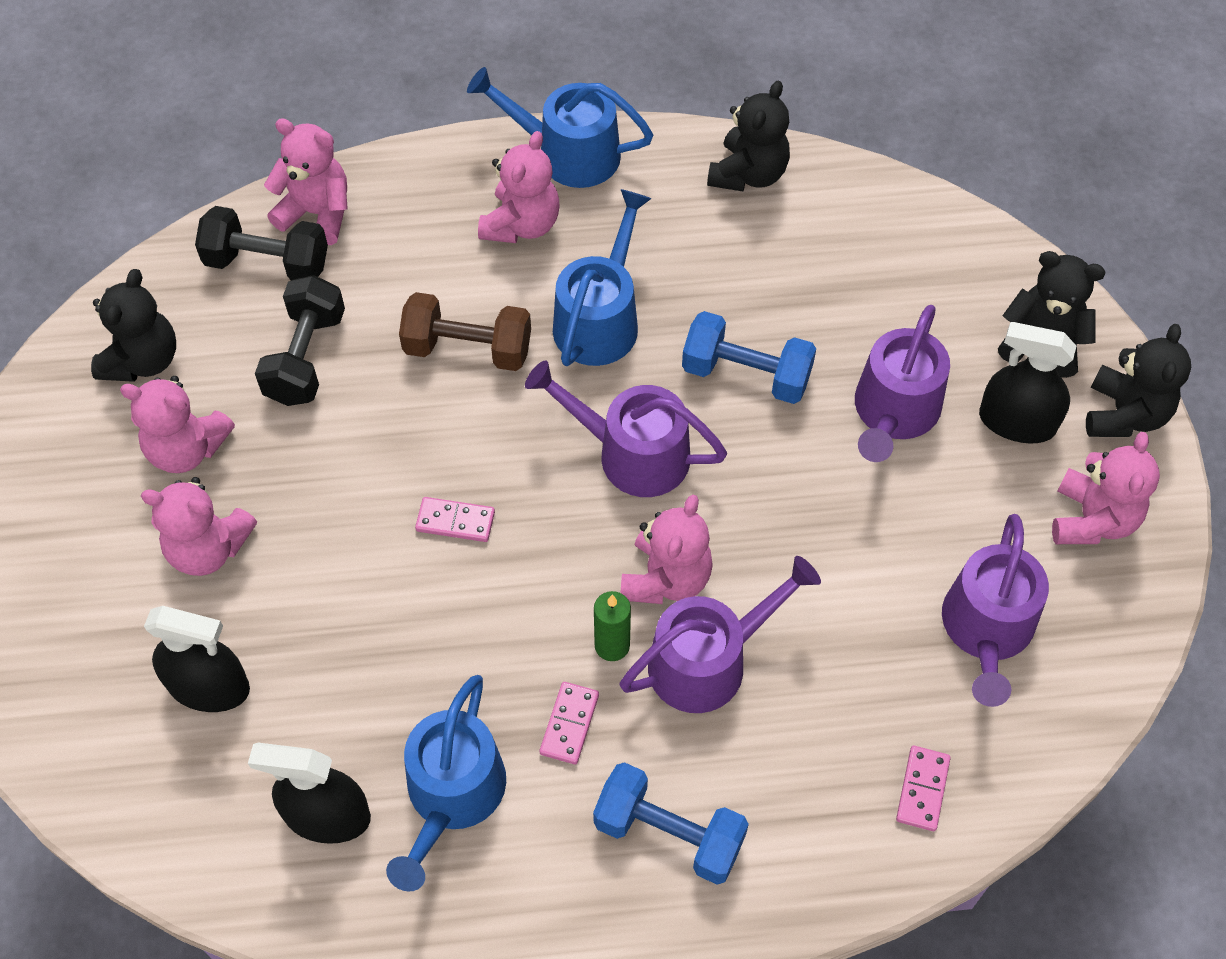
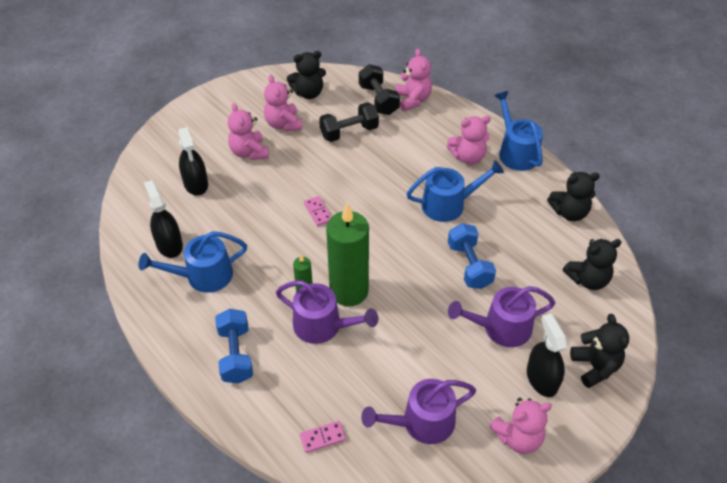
camera: 55 degrees right, 10 degrees down
(468, 349) = (396, 173): brown dumbbell -> none
(569, 724) = (259, 295): pink domino -> none
(633, 453) = (396, 249): purple watering can -> none
(666, 578) = (349, 291): pink teddy bear -> green candle
(1124, 414) = (589, 422): black teddy bear -> black teddy bear (588, 279)

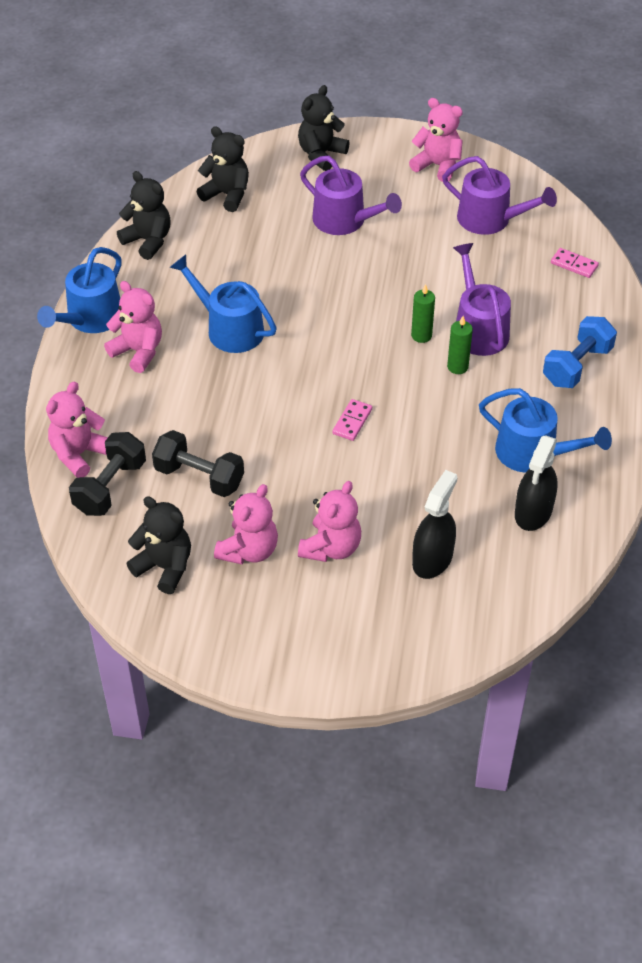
camera: 130 degrees left, 0 degrees up
(349, 291) = (421, 335): green candle -> green candle, size x0.44
(469, 265) = (295, 274): blue dumbbell -> none
(542, 379) = (368, 176): black spray bottle -> none

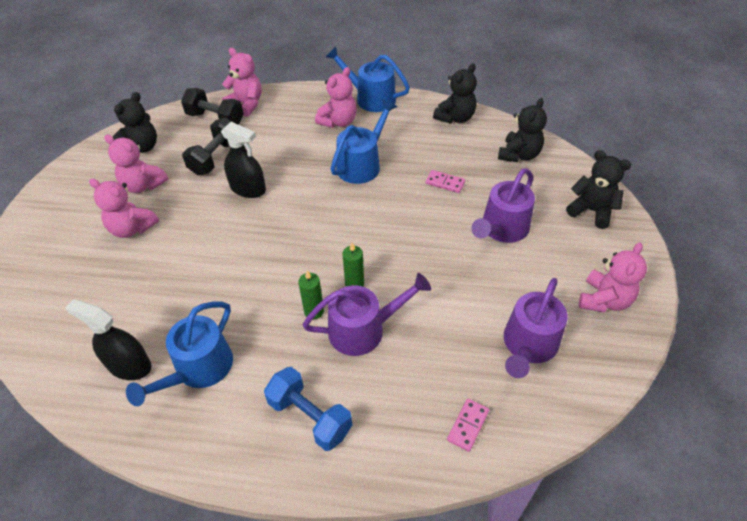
camera: 90 degrees right, 0 degrees up
(352, 421) = (256, 238): pink domino -> pink domino (445, 183)
(432, 559) = (101, 290): black spray bottle -> black spray bottle (248, 189)

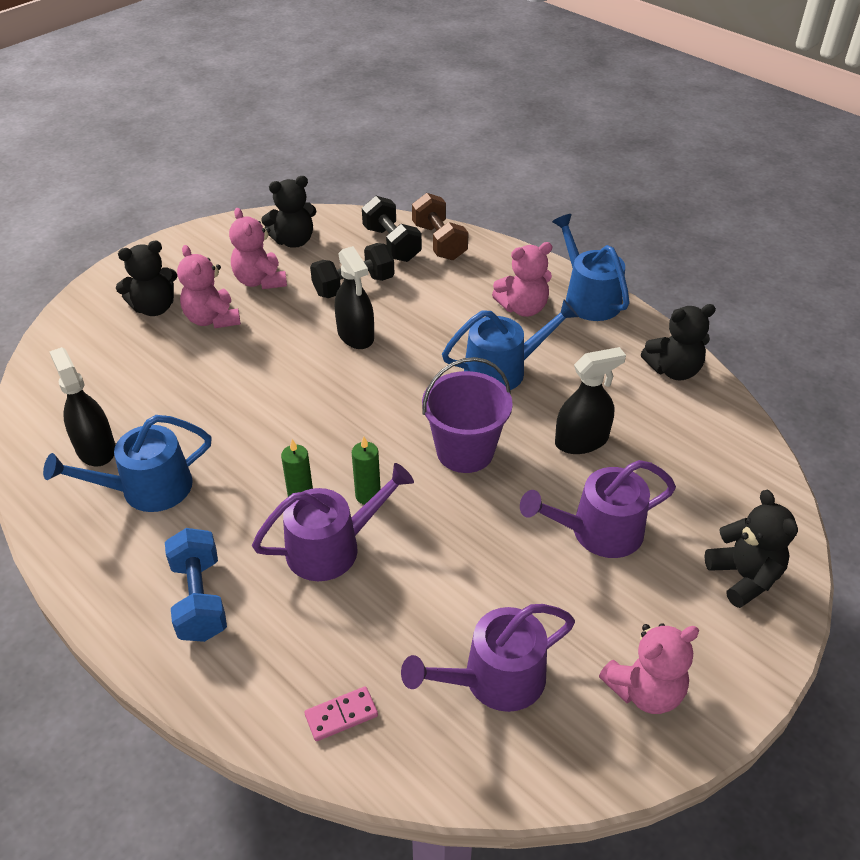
camera: 35 degrees right, 5 degrees down
(246, 104) = (439, 242): pink teddy bear -> brown dumbbell
(363, 329) = (331, 547): purple watering can -> purple watering can turned 45 degrees counterclockwise
(386, 224) = (465, 451): none -> purple bucket
(445, 183) = (581, 441): pink domino -> black spray bottle
(519, 155) = (713, 456): black teddy bear -> black teddy bear (154, 308)

